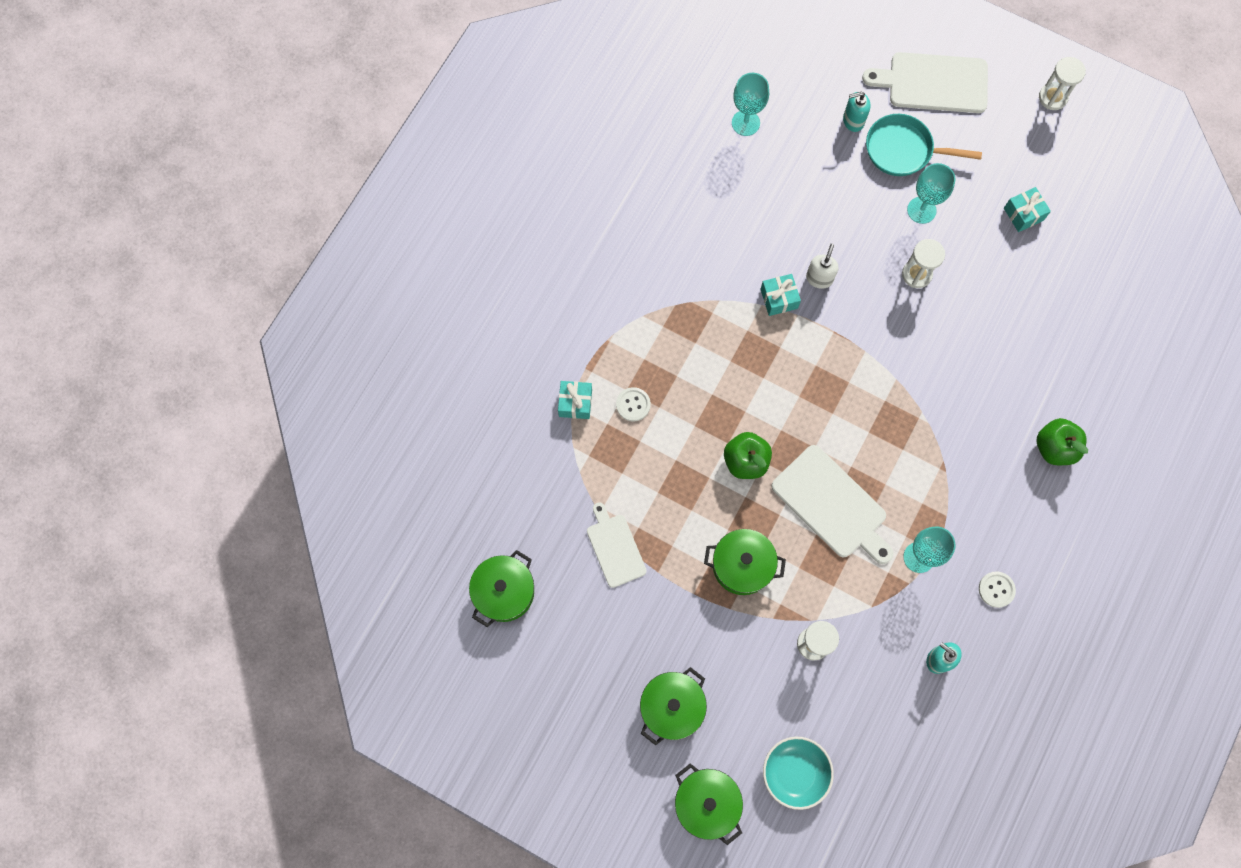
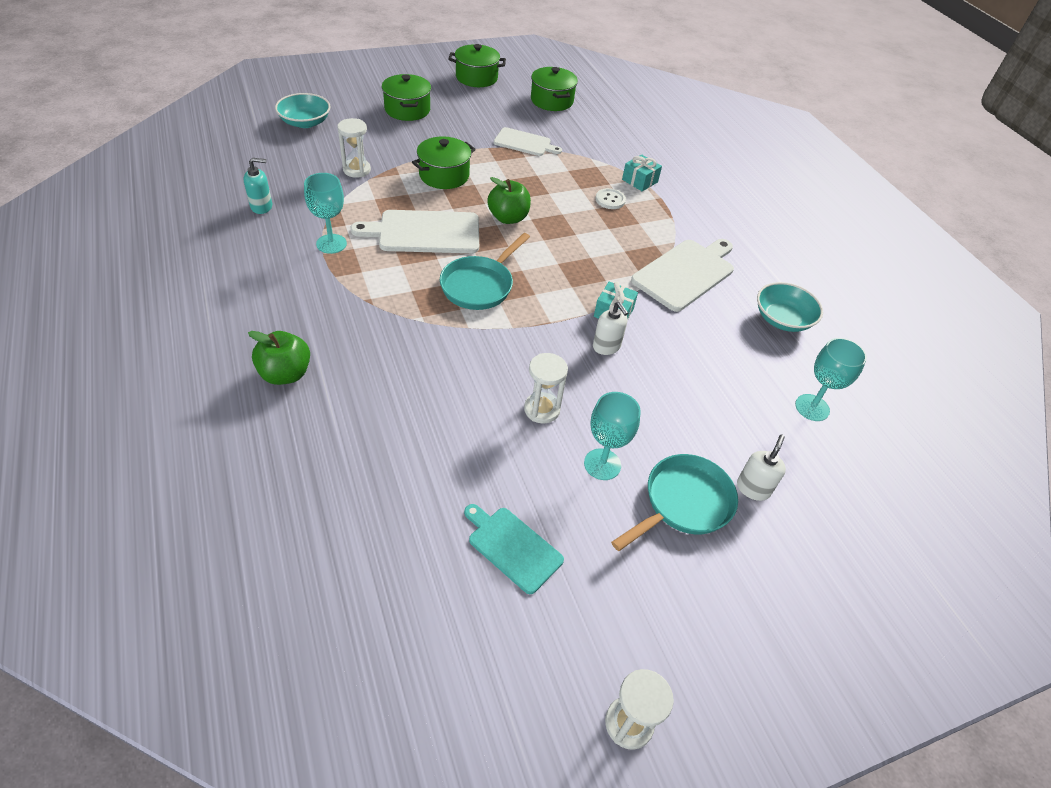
camera: 125 degrees right, 25 degrees down
(666, 186) = (782, 319): none -> turquoise bowl
(706, 803) = (343, 92): green pot -> green pot (476, 78)
(847, 409) = (479, 285): none -> turquoise pan
(853, 121) = (753, 488): turquoise soap dispenser -> white soap dispenser
(933, 83) = (749, 601): white cutting board -> white cutting board (685, 273)
(996, 589) = (252, 261): white button -> none
(1023, 214) = (512, 547): turquoise gift -> turquoise cutting board

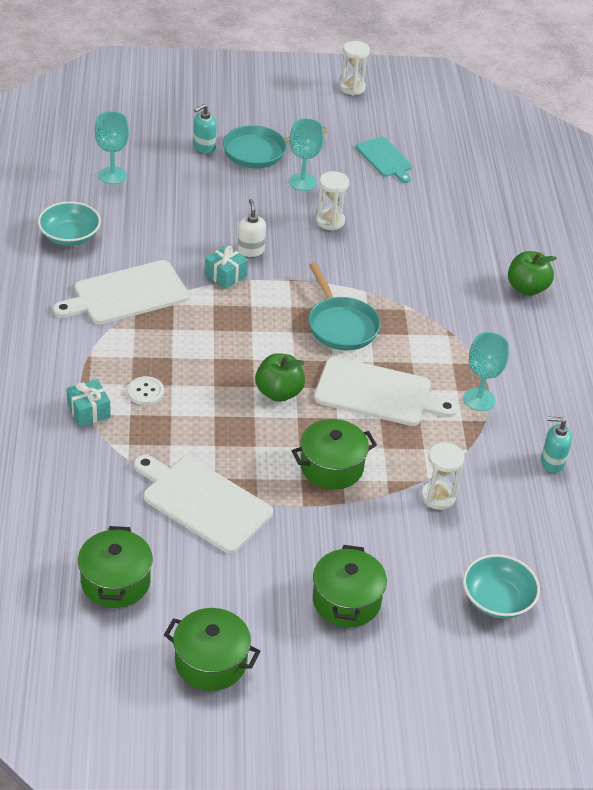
camera: 160 degrees left, 5 degrees down
(479, 285) = (341, 325): turquoise pan -> turquoise pan turned 105 degrees clockwise
(524, 143) = (203, 502): white cutting board -> white cutting board, size x1.61
(753, 488) = (204, 147): white soap dispenser -> turquoise soap dispenser

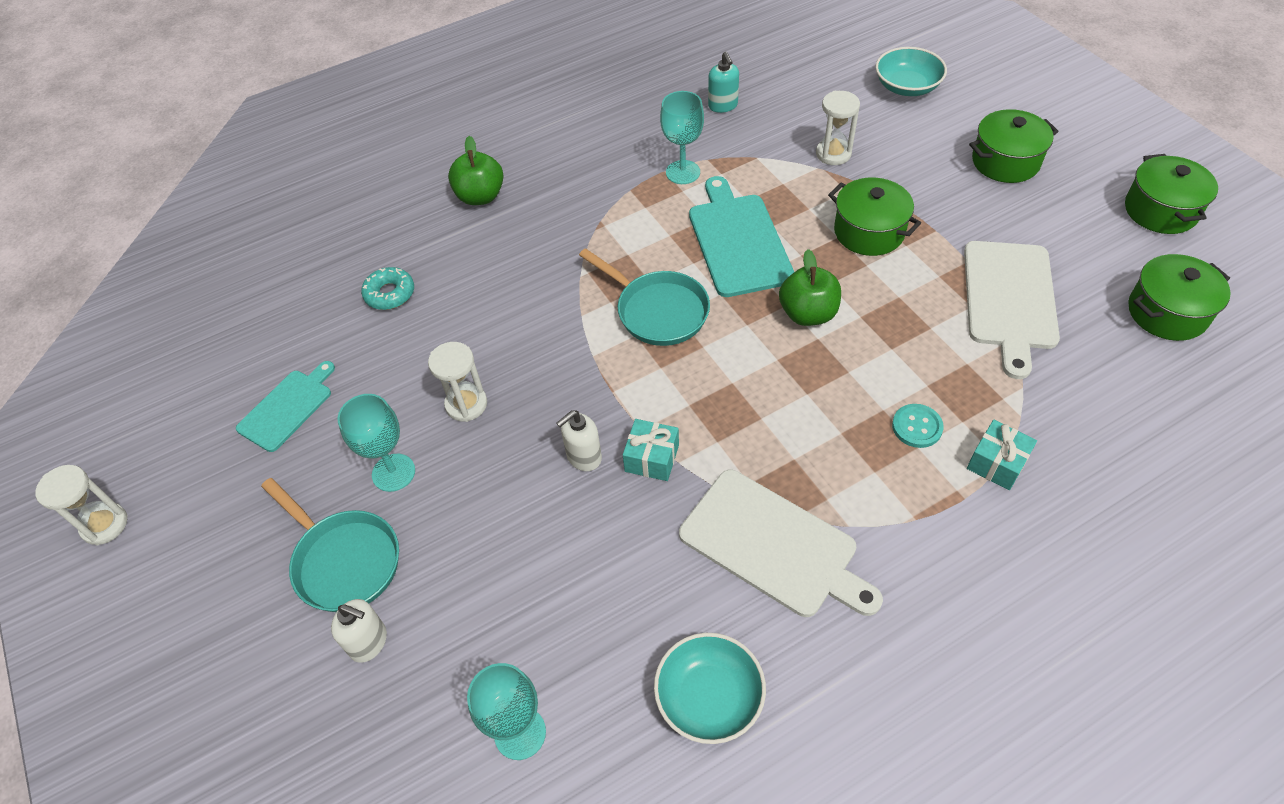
camera: 110 degrees left, 10 degrees up
(145, 392) = (917, 427): white button -> turquoise button
(204, 147) = (369, 642): turquoise soap dispenser -> white soap dispenser
(341, 325) = (658, 311): turquoise pan -> turquoise pan turned 90 degrees clockwise
(378, 393) = (738, 241): white cutting board -> turquoise cutting board
(453, 220) = (390, 294): none -> turquoise donut

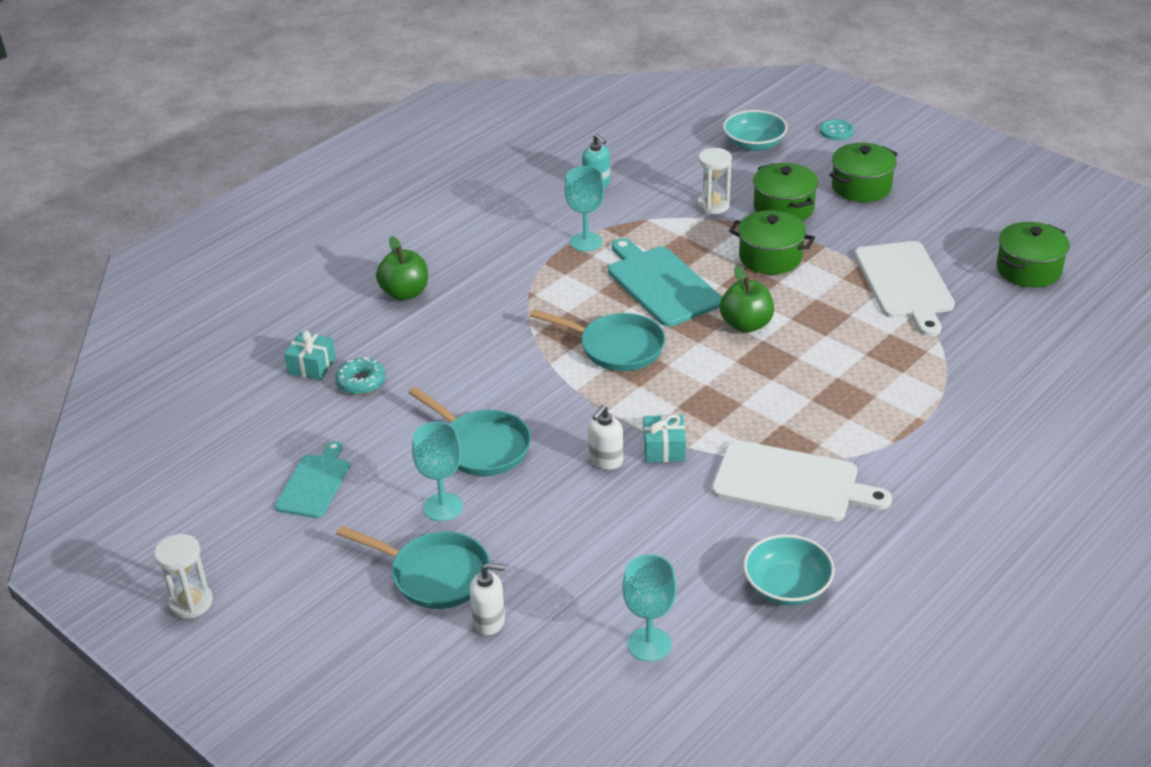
camera: 20 degrees left, 15 degrees down
(466, 404) = (481, 447): white hourglass -> turquoise pan
(917, 427) = (869, 383): turquoise button -> turquoise button (836, 131)
(997, 463) = (940, 393): turquoise gift -> turquoise gift (312, 366)
(1160, 210) = (998, 201): green pot -> green pot (783, 208)

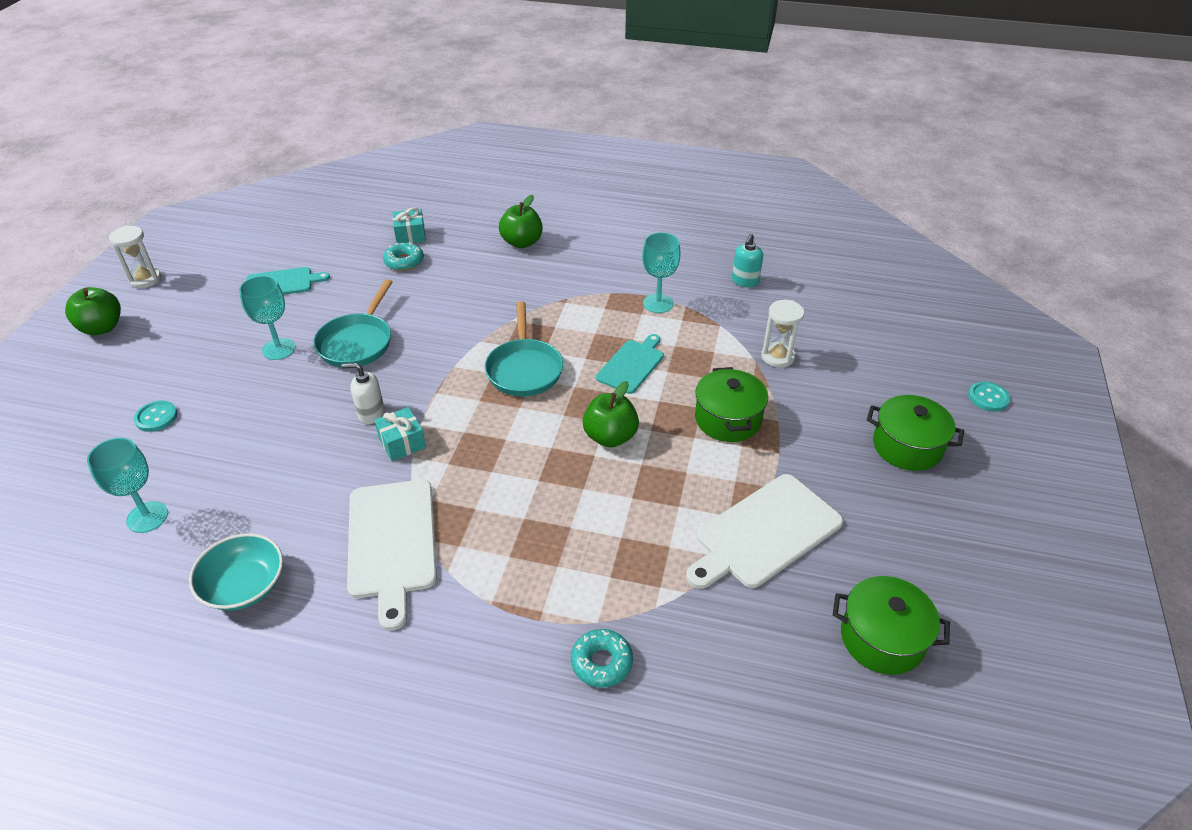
camera: 60 degrees right, 5 degrees up
(267, 654) = (102, 328): none -> green apple
(434, 575) = (201, 372): turquoise pan -> none
(489, 621) = (156, 417): white soap dispenser -> turquoise button
(661, 284) = (632, 365): turquoise cutting board -> turquoise cutting board, size x0.62
(754, 144) = (903, 350): turquoise bowl -> none
(783, 208) = (816, 403): green pot -> none
(982, 401) = (601, 662): none -> turquoise donut

